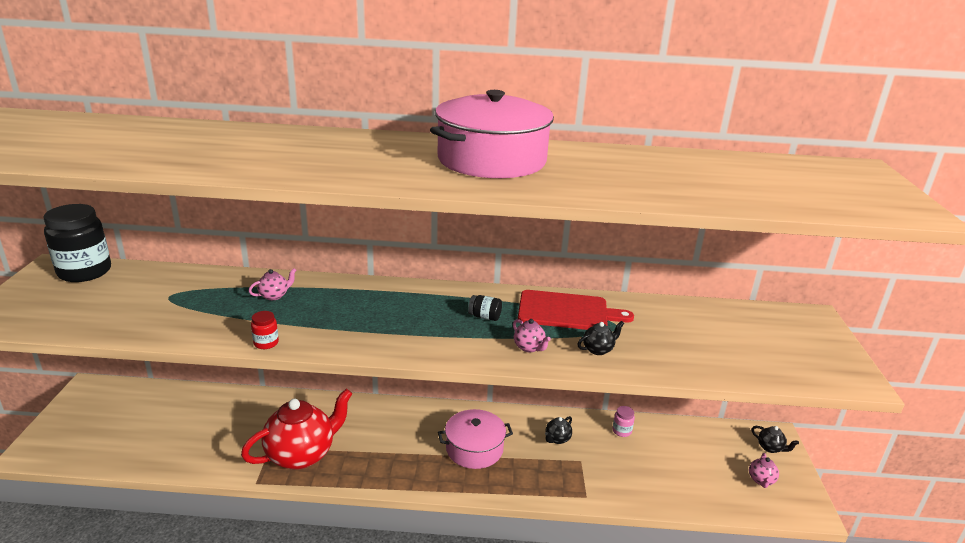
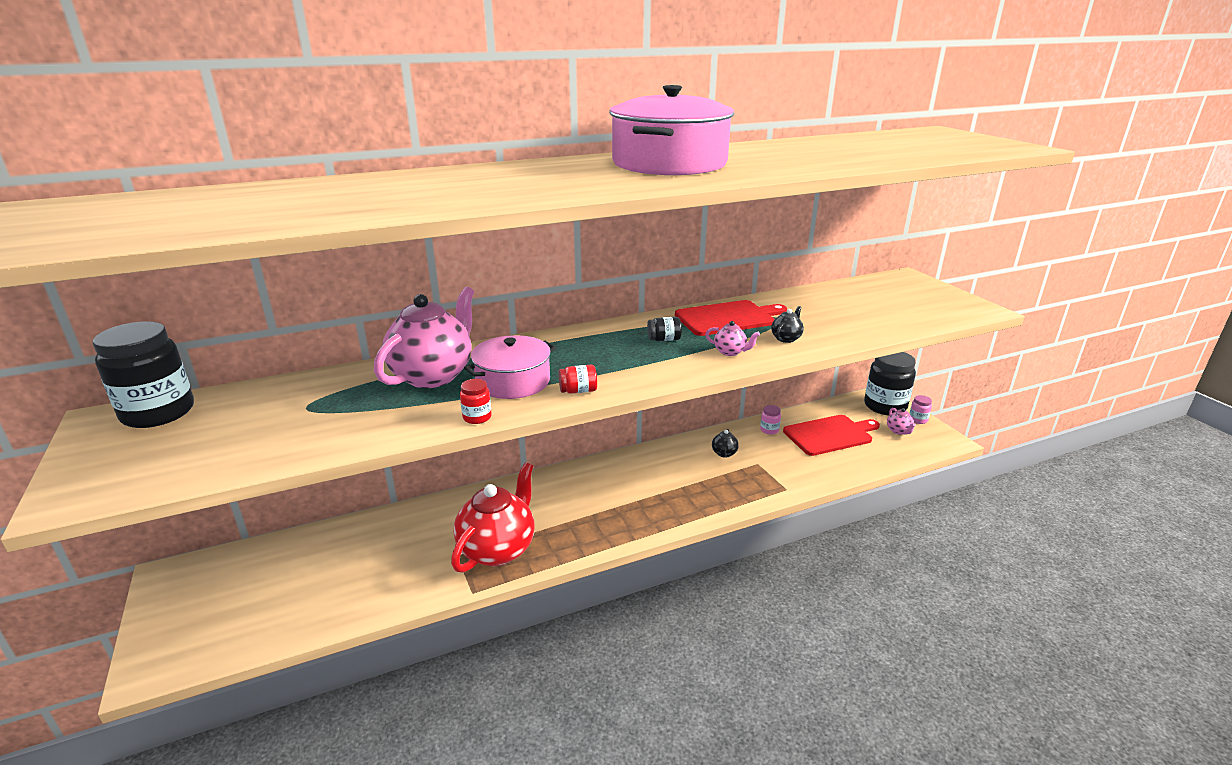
camera: 25 degrees left, 0 degrees up
(274, 295) = (433, 375): pink teapot -> pink teapot, size x2.43
(362, 344) = (578, 391): none -> red jar
(474, 449) = (661, 485): pink pot -> pink pot (513, 381)
(680, 457) = (830, 434): none -> red cutting board
(770, 448) = (885, 406): black teapot -> black jar
(796, 475) = (918, 419): none -> pink jar

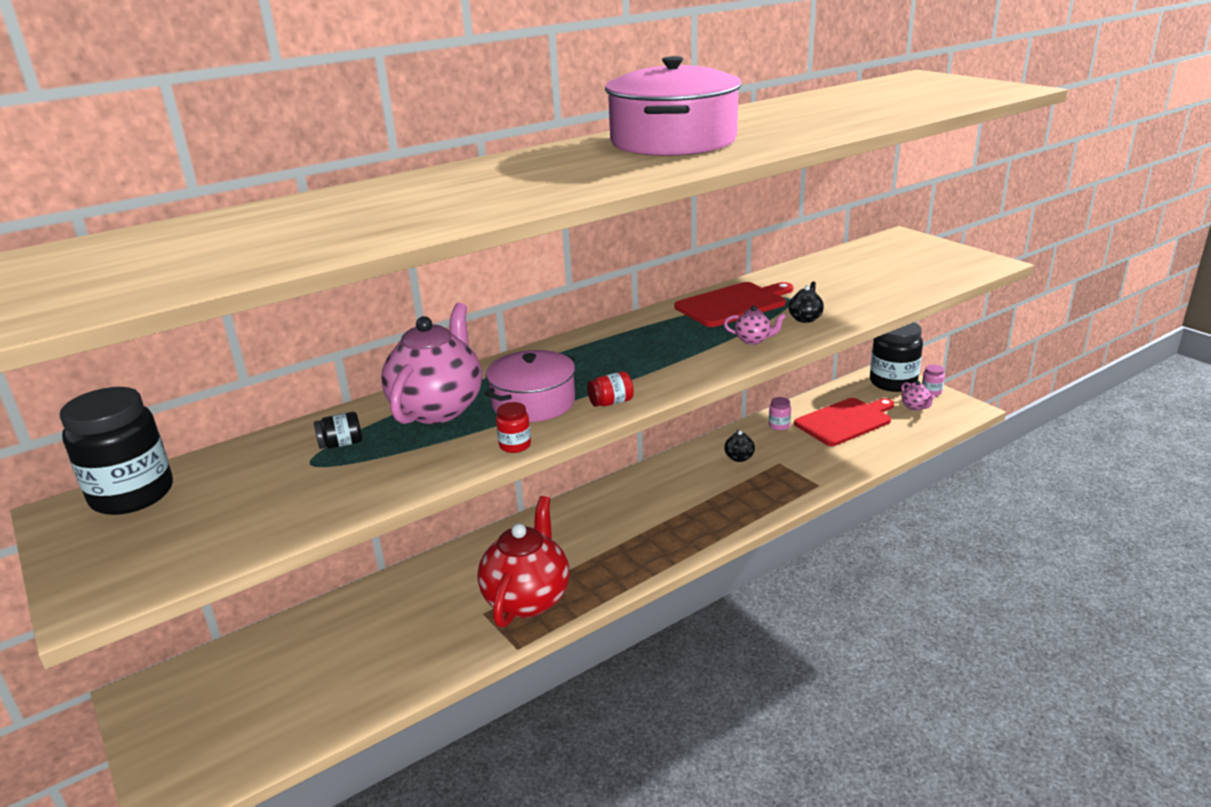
camera: 10 degrees left, 0 degrees up
(664, 339) = (676, 336): black jar -> black jar (341, 444)

